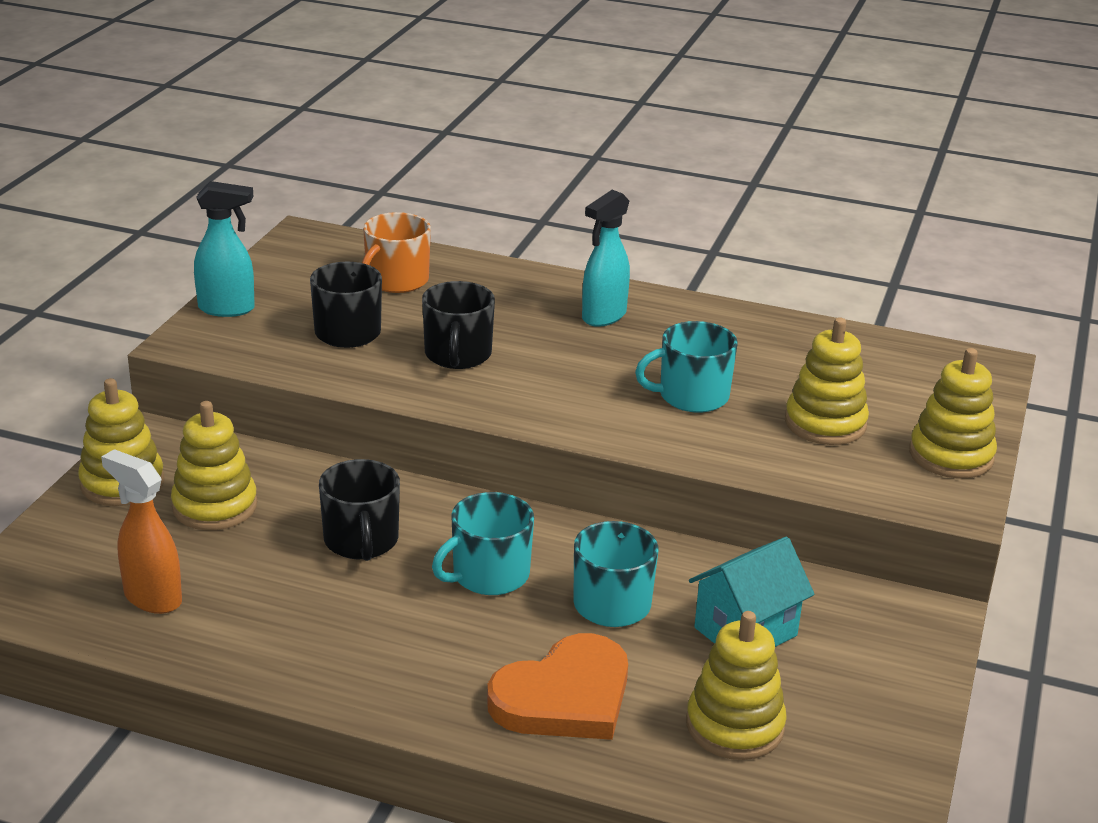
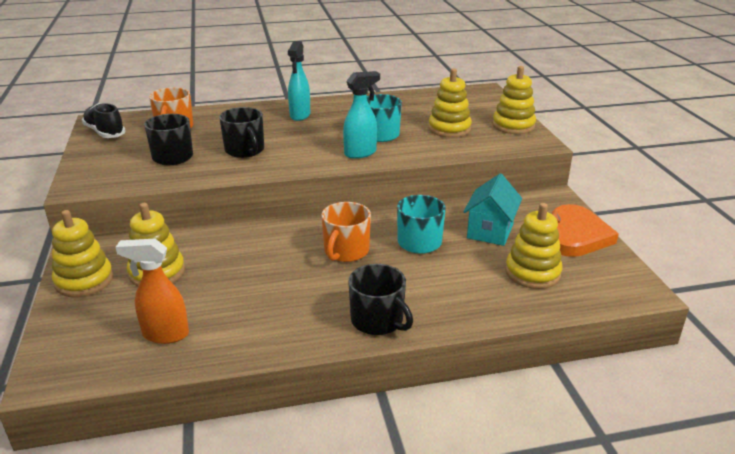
camera: 30 degrees left, 0 degrees up
(227, 309) = (87, 165): turquoise spray bottle -> turquoise spray bottle (361, 153)
(296, 259) = (105, 132): none -> black shoe
(361, 541) = (261, 259): black mug -> black mug (378, 320)
(489, 575) = (346, 251): turquoise mug -> orange mug
(564, 697) = (444, 292): orange heart -> orange heart (575, 235)

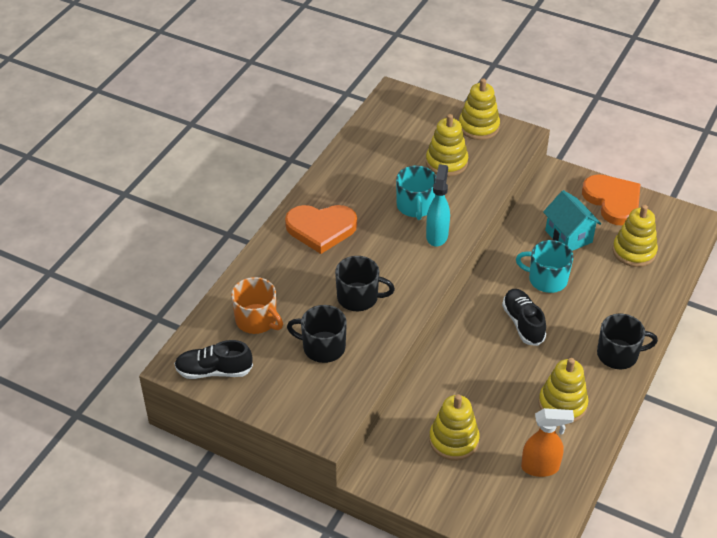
camera: 50 degrees left, 15 degrees up
(84, 280) = (425, 487): yellow stacking toy -> yellow stacking toy (562, 404)
(165, 334) = (540, 467): orange spray bottle -> orange spray bottle turned 135 degrees counterclockwise
(300, 115) = (321, 229): turquoise spray bottle -> orange heart
(346, 251) = (523, 323): orange mug -> black shoe

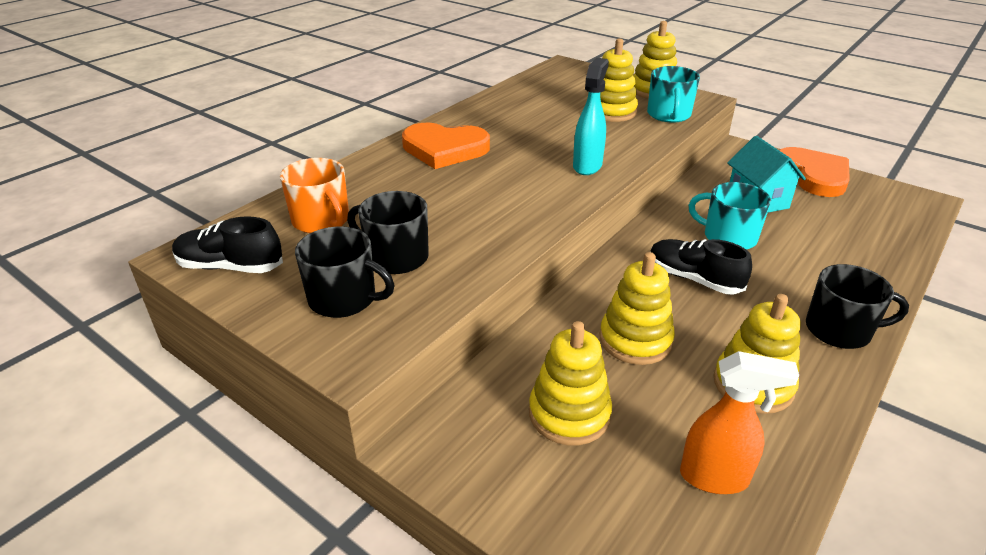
camera: 10 degrees right, 10 degrees down
(358, 297) = (467, 212): black mug -> black mug (344, 299)
(415, 206) = (566, 141): turquoise mug -> turquoise mug (669, 115)
(523, 323) = (693, 279): black shoe -> black shoe turned 45 degrees counterclockwise
(634, 251) = (847, 222): yellow stacking toy -> yellow stacking toy (635, 340)

